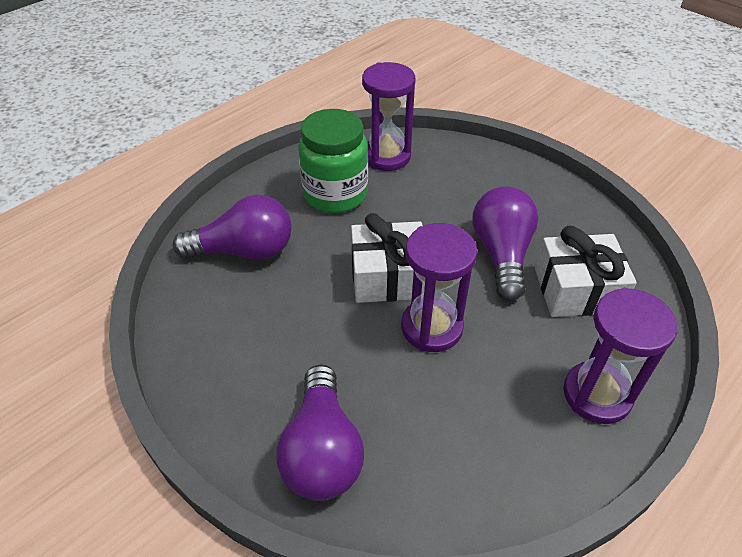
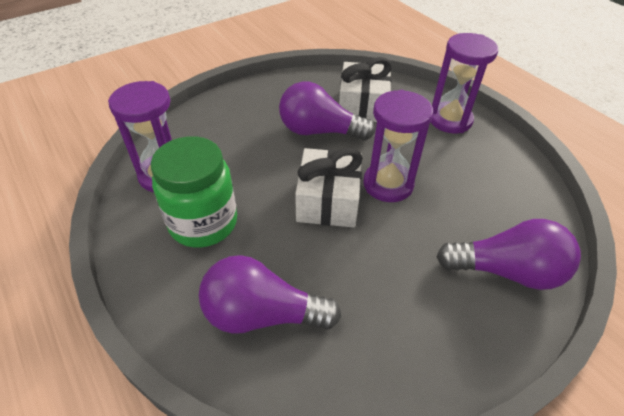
camera: 80 degrees left, 0 degrees up
(244, 251) = (262, 314): purple light bulb -> purple light bulb turned 90 degrees counterclockwise

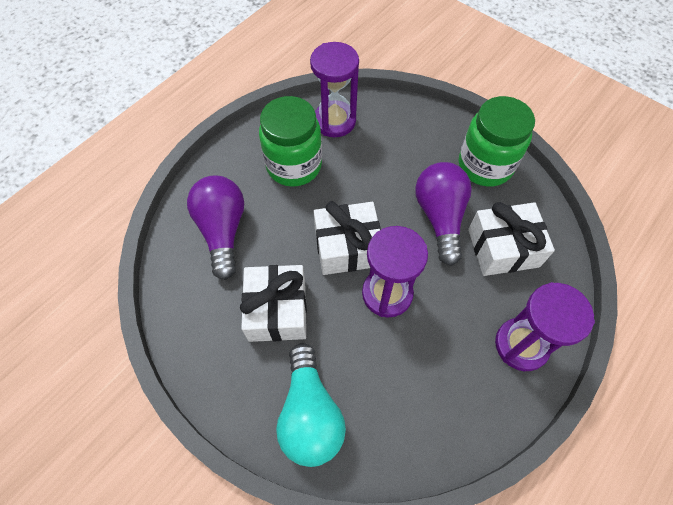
camera: 75 degrees right, 15 degrees up
(278, 93) = (485, 165): none -> green jar
(387, 276) = (277, 310): none -> white gift
(507, 271) = (310, 414): purple light bulb -> turquoise light bulb

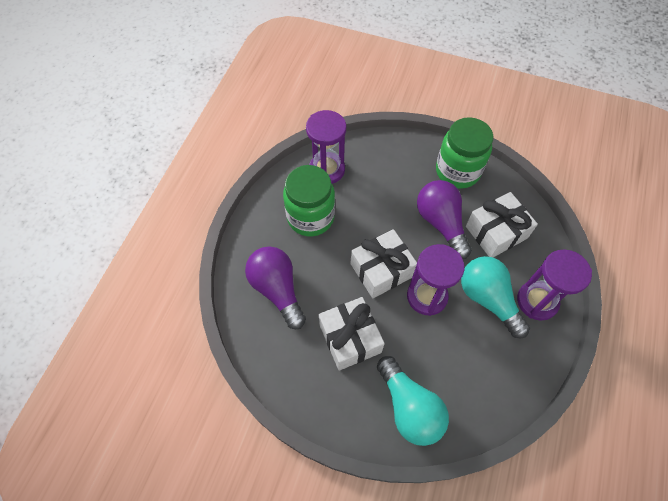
camera: 20 degrees left, 0 degrees up
(460, 322) = (488, 299): none -> turquoise light bulb

